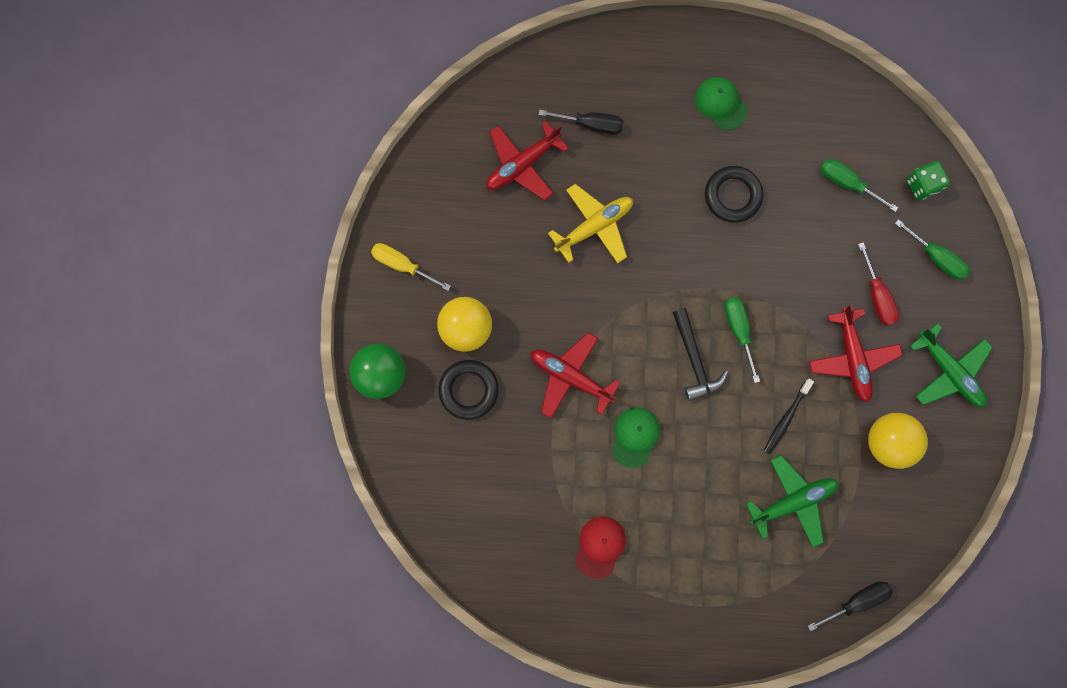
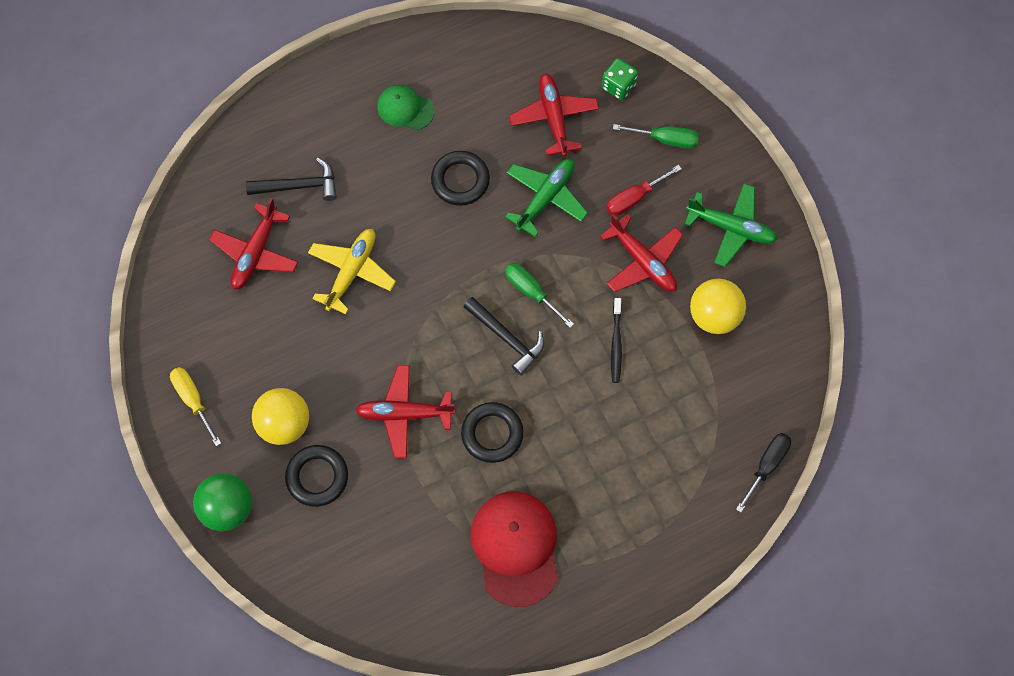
camera: 30 degrees left, 10 degrees down
(402, 265) = (193, 400): yellow screwdriver -> yellow screwdriver turned 60 degrees clockwise
(591, 125) = (299, 186): black screwdriver -> black hammer
(600, 546) = (515, 548): red cap -> red cap, size x1.80
(635, 437) = (492, 434): green cap -> black ring
(792, 501) = (662, 411): green plane -> green plane (545, 197)
(847, 183) = (553, 118): green screwdriver -> red plane
(877, 296) = (634, 198): red screwdriver -> red screwdriver turned 105 degrees clockwise

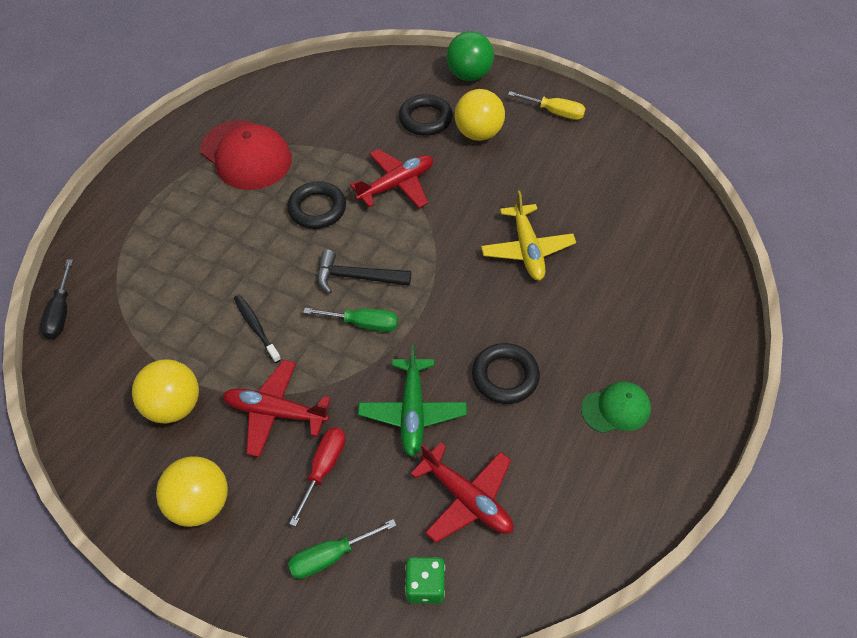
camera: 145 degrees right, 15 degrees down
(256, 253) = (613, 218): red plane -> none
(299, 186) = (635, 284): black hammer -> none
(731, 228) = (200, 503): green plane -> yellow ball

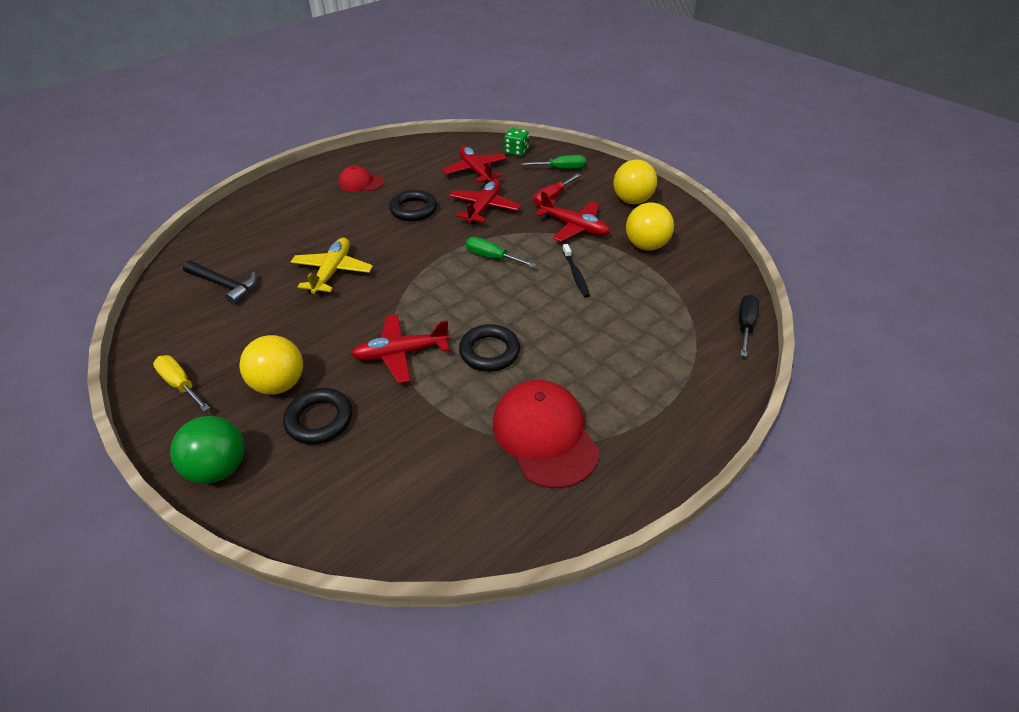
camera: 160 degrees left, 10 degrees down
(356, 277) = (481, 287): black hammer -> black hammer (225, 285)
(412, 412) = (484, 208): green plane -> red plane
(616, 409) = (361, 182): green cap -> red cap

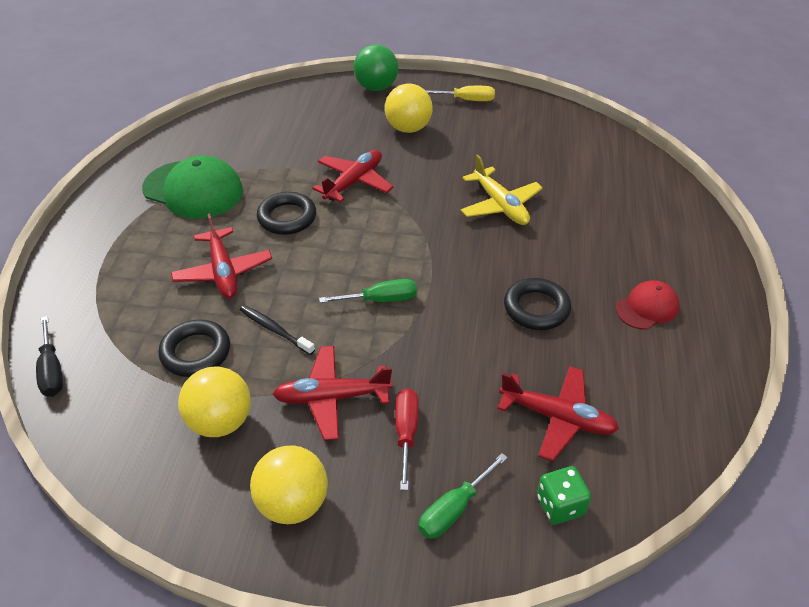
camera: 140 degrees right, 0 degrees up
(225, 285) = (558, 153): black hammer -> none
(319, 419) = (354, 127): black ring -> black ring (196, 352)
(484, 208) = (467, 360): red plane -> red plane (223, 272)
(544, 435) = (193, 190): red cap -> green cap

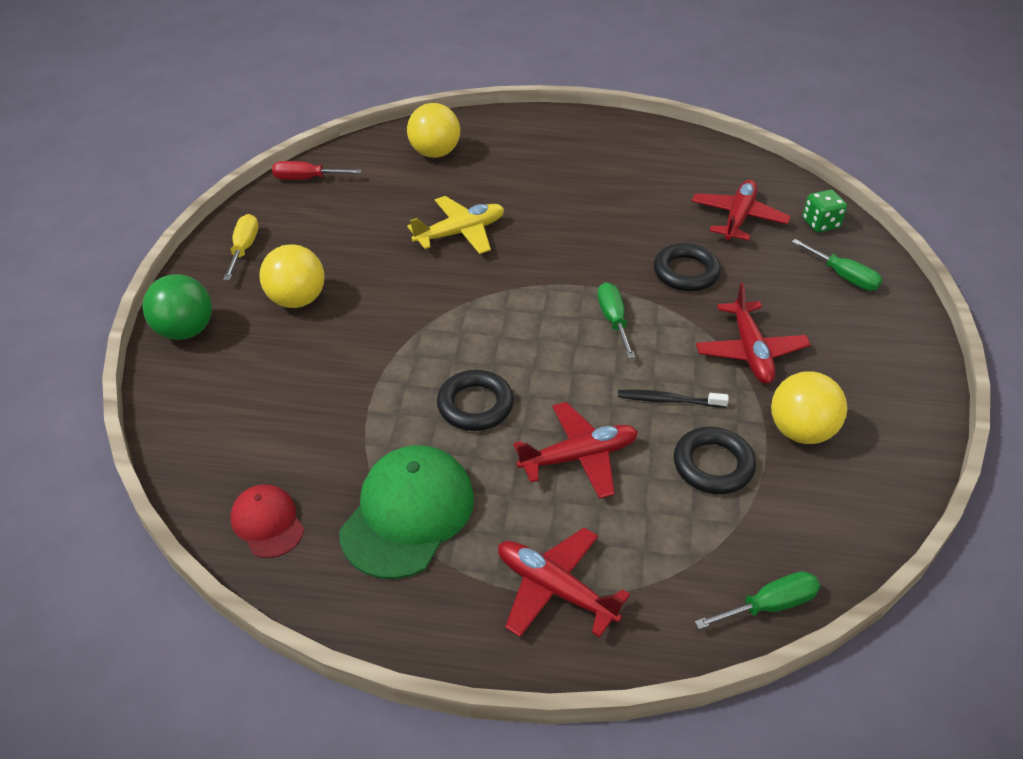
camera: 90 degrees left, 0 degrees up
(52, 371) = (769, 605): black screwdriver -> green screwdriver
(275, 330) = (668, 400): black toothbrush -> black toothbrush turned 60 degrees clockwise
(293, 503) = (872, 370): yellow ball -> yellow ball (435, 153)
(354, 182) = (407, 346): red plane -> red plane (554, 589)
(406, 433) = (777, 302): red screwdriver -> red screwdriver (306, 179)
(536, 308) = (613, 220): black ring -> black ring (686, 272)
(647, 308) = (605, 160): red cap -> red cap (267, 522)

